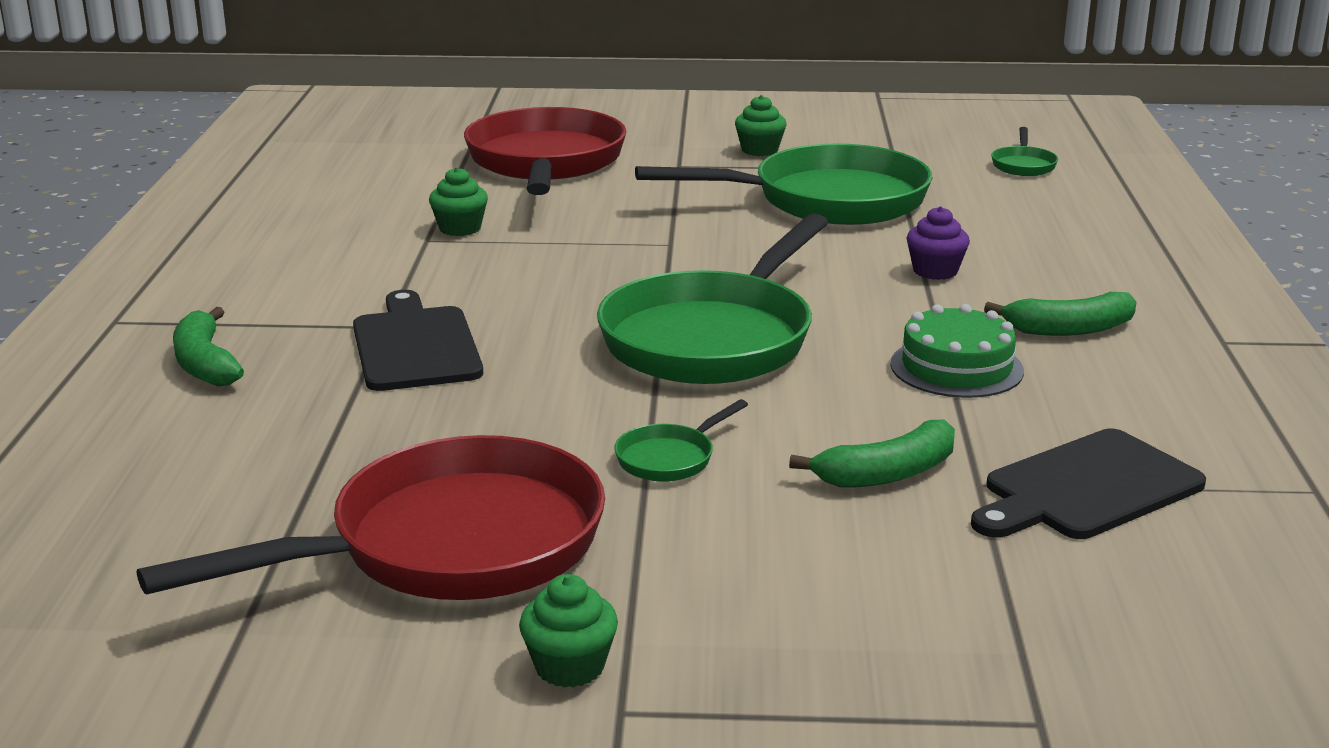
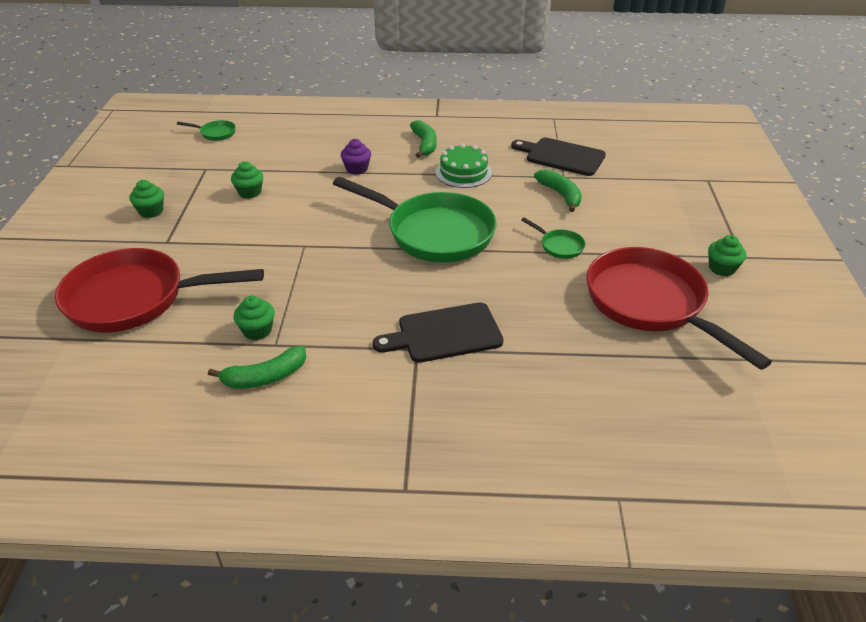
camera: 90 degrees left, 15 degrees up
(205, 364) = (473, 423): green banana -> green banana (265, 377)
(828, 200) = (250, 192): green pan -> green cupcake
(1086, 488) = (562, 156): black cutting board -> black cutting board turned 150 degrees clockwise

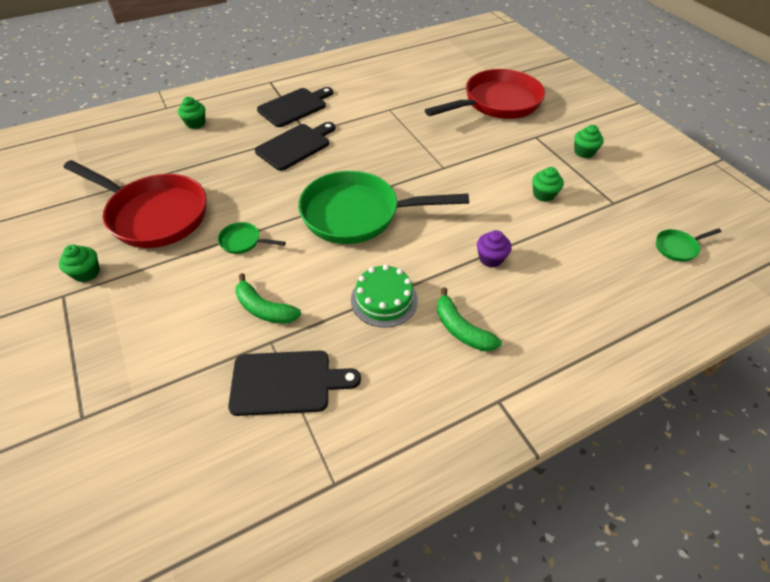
camera: 150 degrees right, 10 degrees up
(257, 330) = (407, 112): green cupcake -> green cupcake (195, 123)
(265, 377) = (377, 96): green banana -> none
(401, 406) = (295, 107): none -> black cutting board

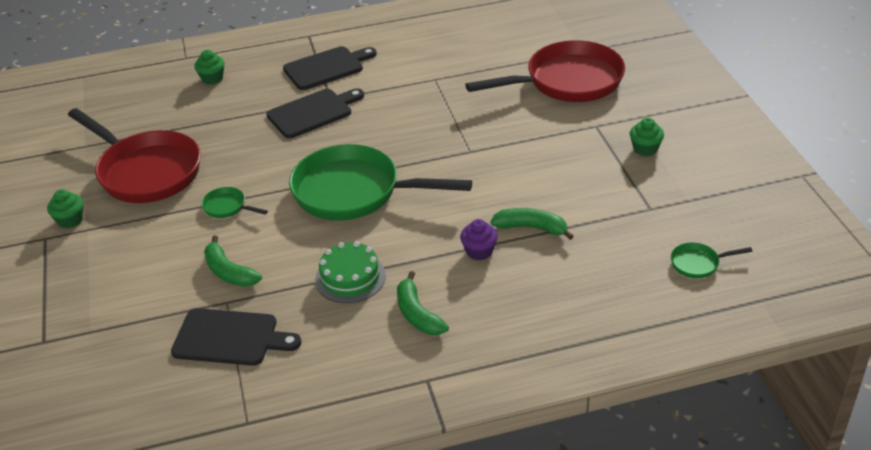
camera: 15 degrees right, 10 degrees down
(525, 231) = (531, 228): none -> green banana
(543, 194) = (571, 192): green cupcake -> none

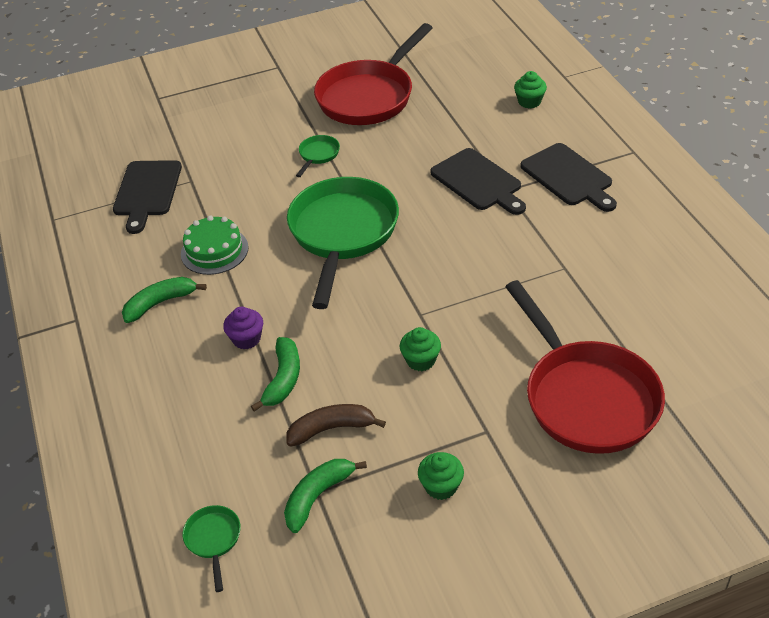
camera: 85 degrees right, 5 degrees up
(70, 220) = (300, 73): green cupcake -> green cupcake (421, 360)
(229, 272) = (228, 174): green banana -> green banana (318, 496)
(588, 201) = (331, 429): none -> brown banana

